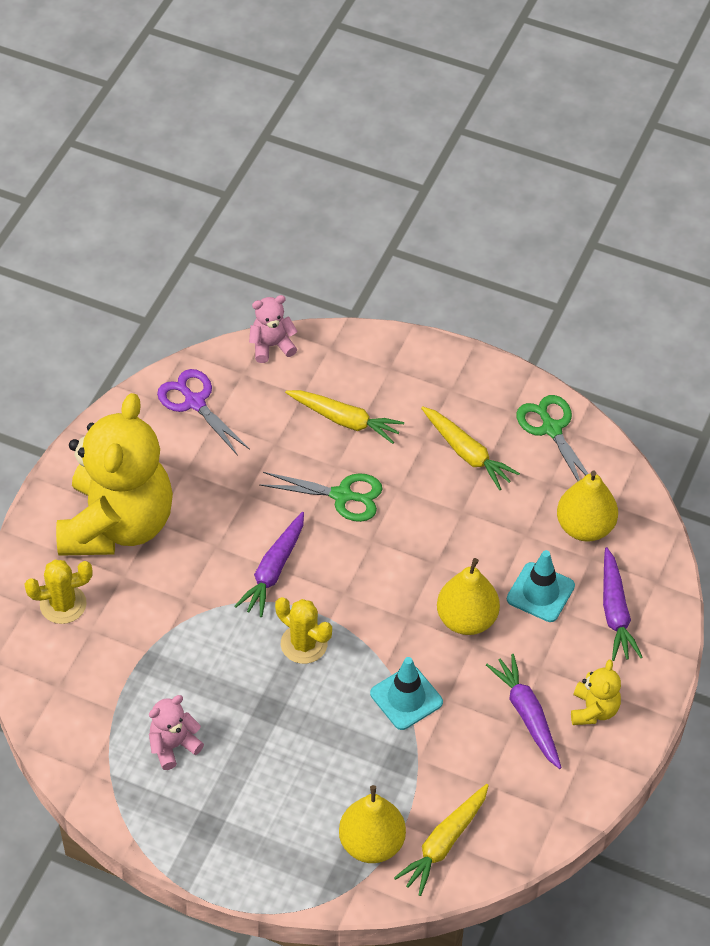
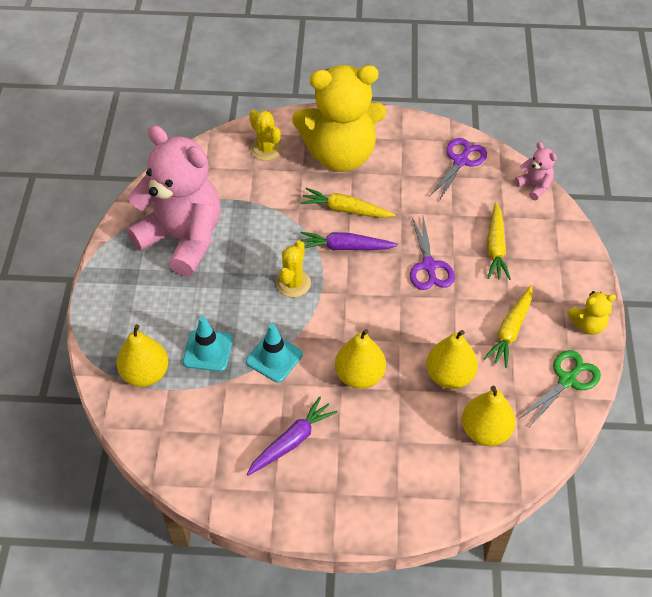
camera: 70 degrees right, 0 degrees up
(173, 746) = (183, 238): pink teddy bear -> pink teddy bear, size x2.48
(342, 495) = (429, 266): green scissors -> purple scissors
(444, 843) = (160, 419): yellow carrot -> yellow carrot (345, 209)
(502, 533) = (449, 376): none -> yellow pear
(540, 592) = (407, 418): turquoise traffic cone -> turquoise traffic cone (208, 350)
(593, 710) = (315, 487): yellow teddy bear -> yellow teddy bear (588, 325)
(615, 612) = (414, 476): purple carrot -> none

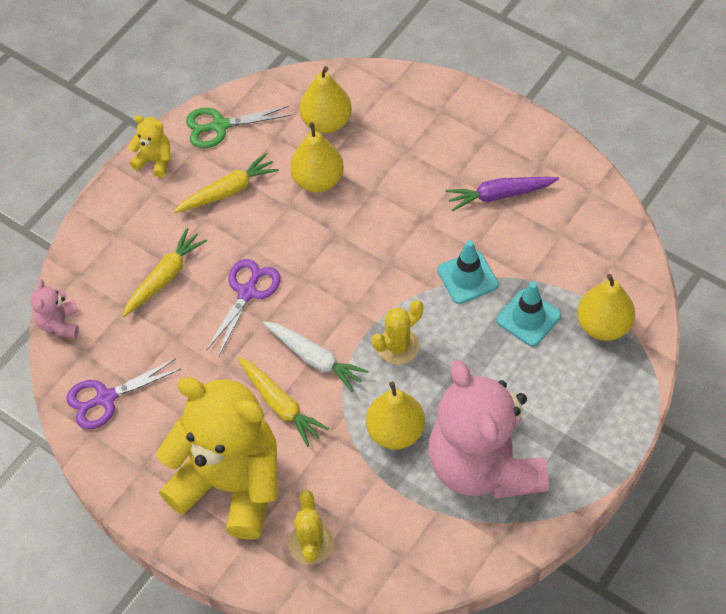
camera: 145 degrees left, 5 degrees up
(345, 247) = (315, 359): purple carrot -> white carrot
(359, 375) = (399, 221): yellow pear -> yellow pear (395, 431)

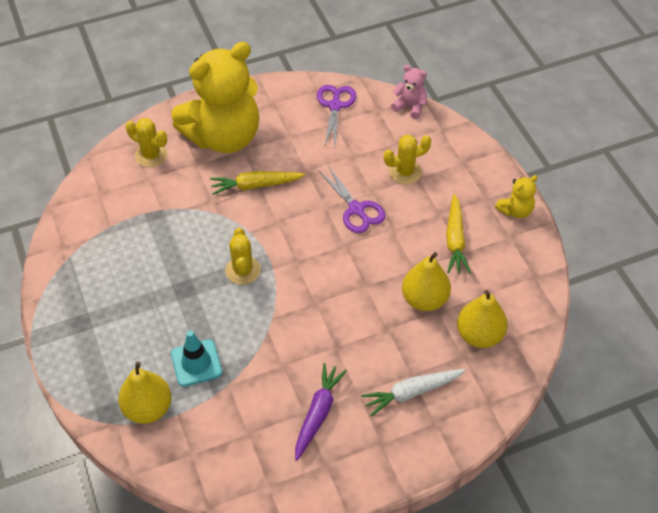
camera: 120 degrees right, 5 degrees down
(165, 277) = (405, 172): yellow carrot -> yellow cactus
(220, 126) = (523, 264): green scissors -> none
(315, 359) = (273, 220): white carrot -> white carrot (411, 392)
(395, 431) = (182, 234): yellow pear -> none
(467, 277) = (262, 345): turquoise traffic cone -> none
(484, 465) = (115, 267): pink teddy bear -> none

